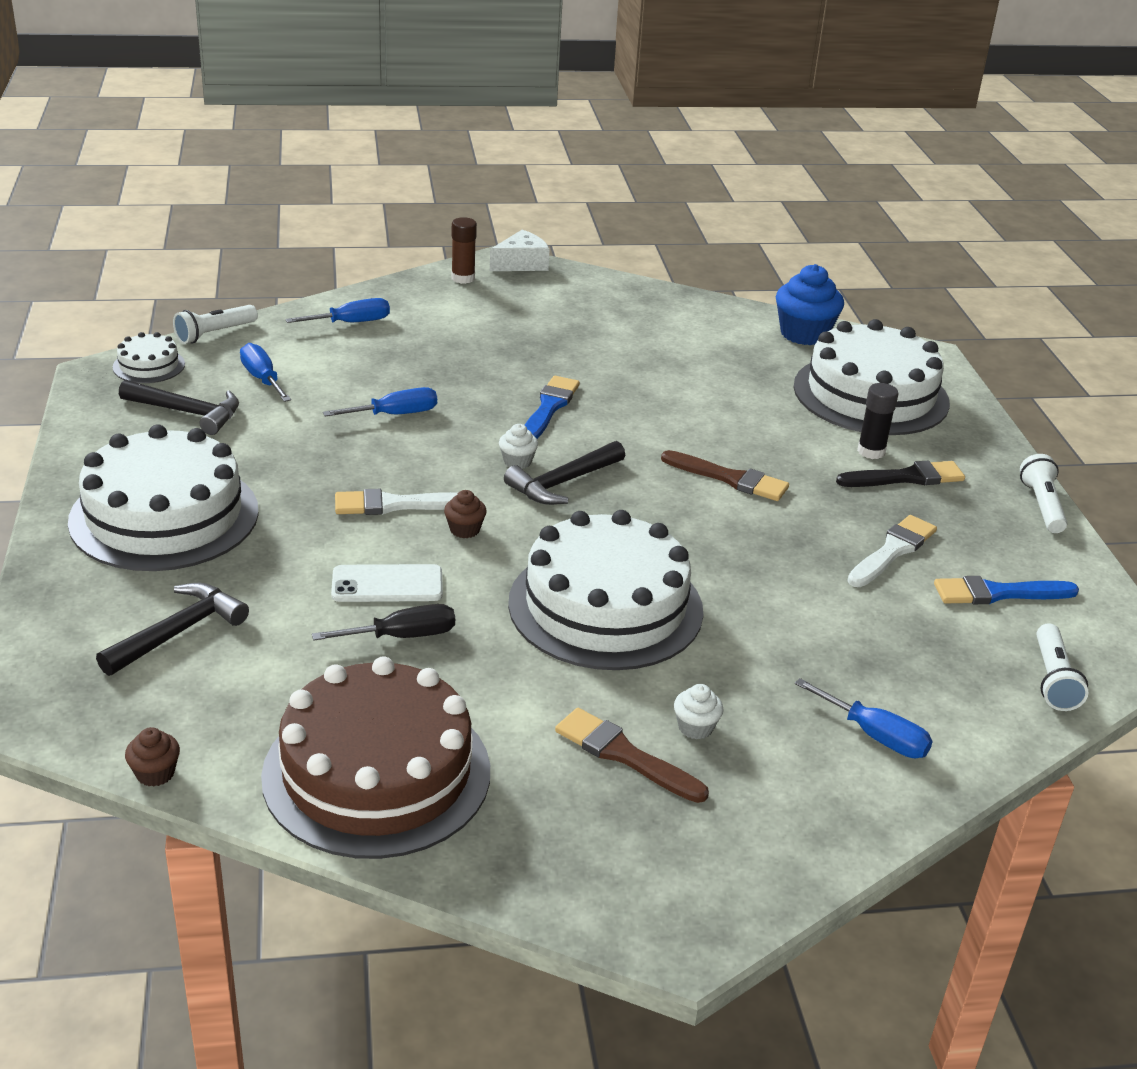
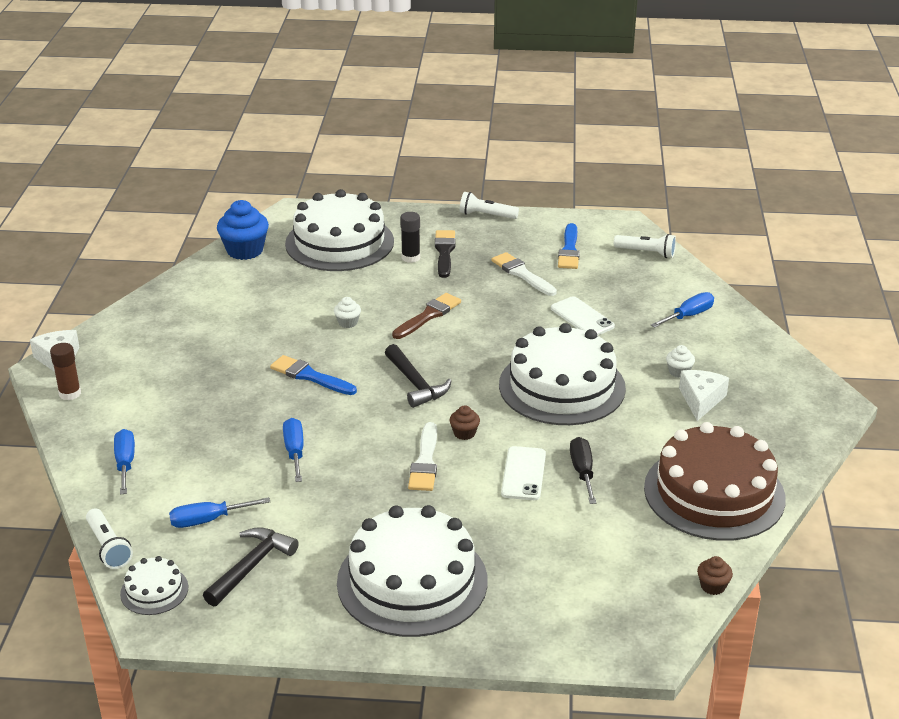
camera: 75 degrees left, 0 degrees up
(178, 632) = (564, 574): black hammer -> none
(517, 461) = (382, 400): white cupcake -> white cupcake (348, 322)
(624, 755) = (701, 400): brown brush -> white cheese
(803, 616) = (582, 317): none -> white phone

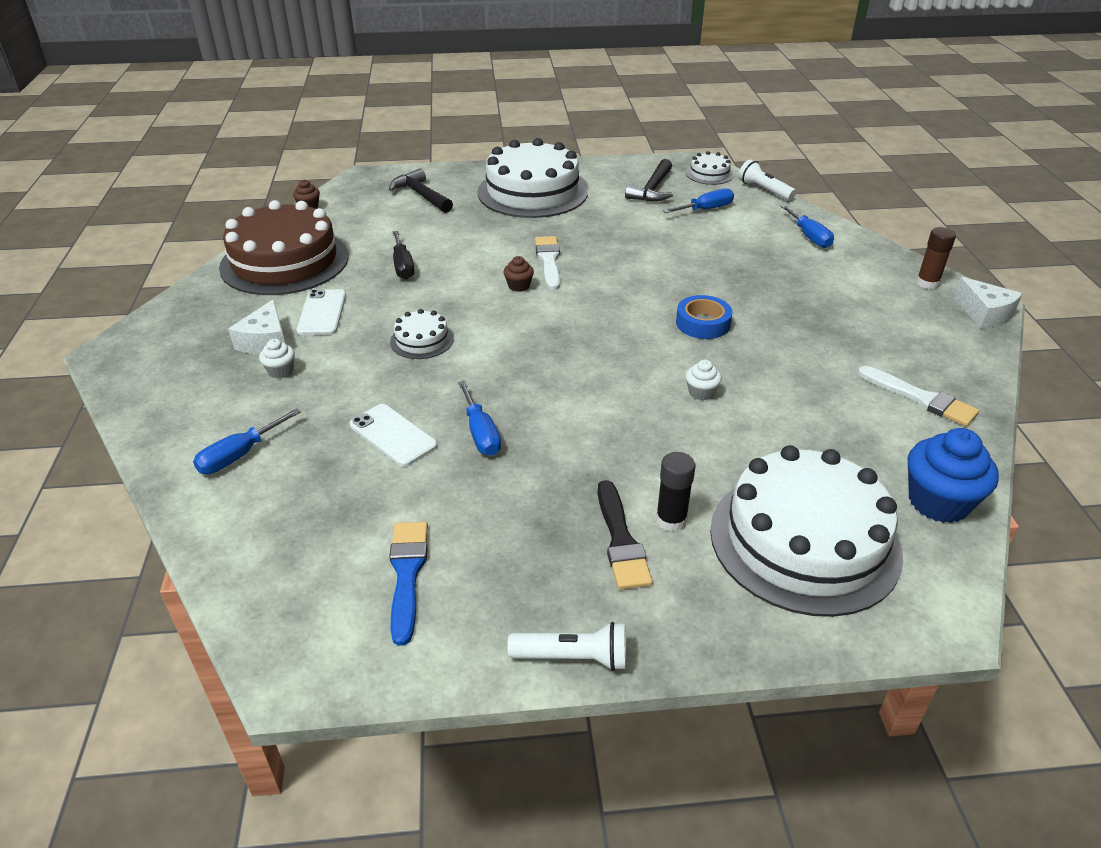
camera: 170 degrees right, 5 degrees up
(294, 451) = (670, 257): blue screwdriver -> blue screwdriver (480, 433)
(310, 376) = (703, 323): blue brush -> blue tape
(416, 384) = (584, 327): black hammer -> black hammer (421, 195)
(428, 316) = (602, 414): brown brush -> none
(522, 274) = (484, 506): white brush -> white brush (921, 398)
(523, 474) = (457, 260): white phone -> white phone (322, 313)
(562, 386) = (422, 340): white cake -> white cake, size x0.44
(646, 252) = (268, 586): white flashlight -> none

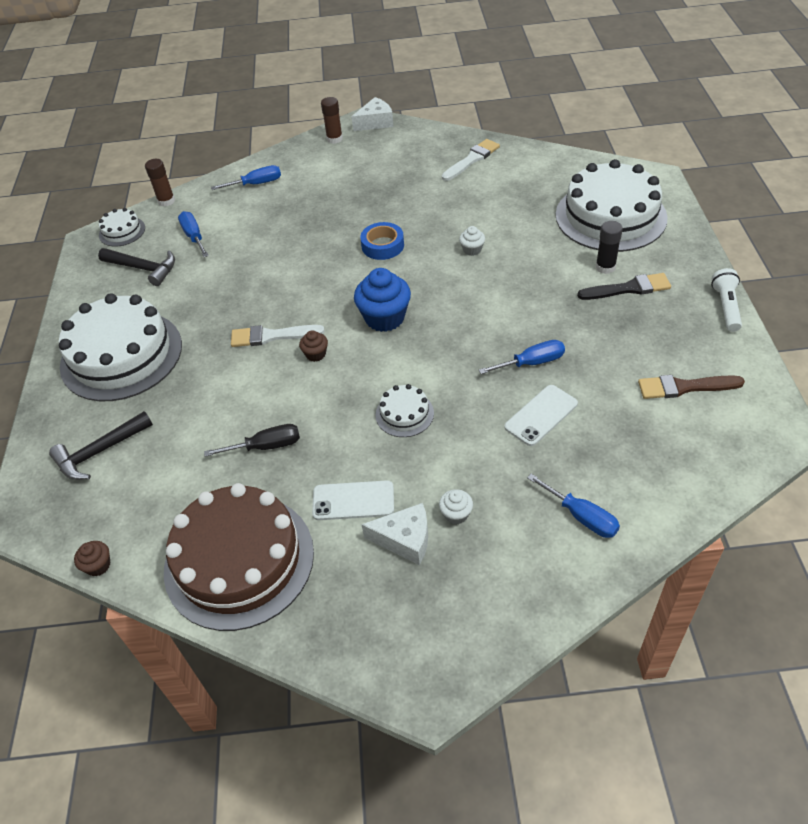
camera: 85 degrees left, 10 degrees up
(407, 574) = (684, 387): blue brush -> brown brush
(764, 190) = (166, 201): white flashlight -> brown glue stick
(938, 502) = (568, 166): blue cupcake -> blue cupcake (384, 318)

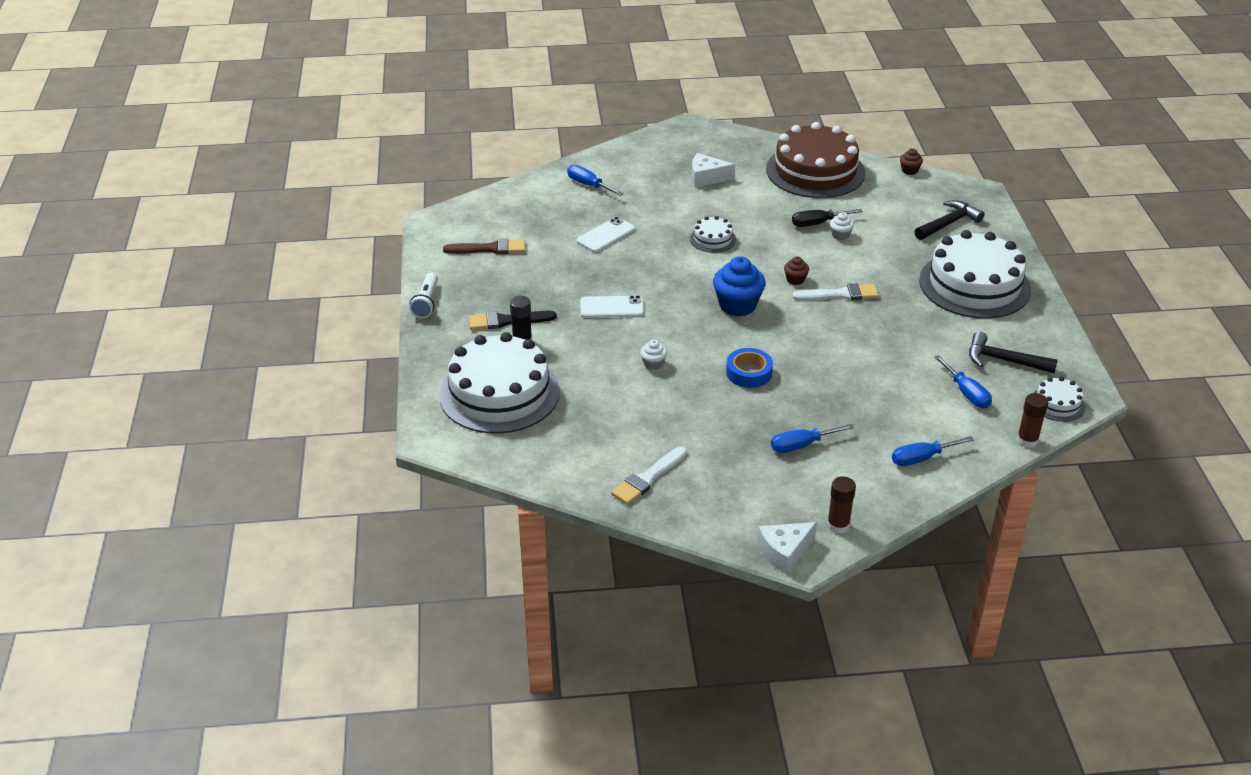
camera: 175 degrees right, 10 degrees down
(353, 501) = (744, 195): white phone -> white phone (612, 307)
(456, 514) = (672, 187): white cupcake -> white cupcake (840, 235)
(532, 363) = (607, 268): blue screwdriver -> blue screwdriver (801, 445)

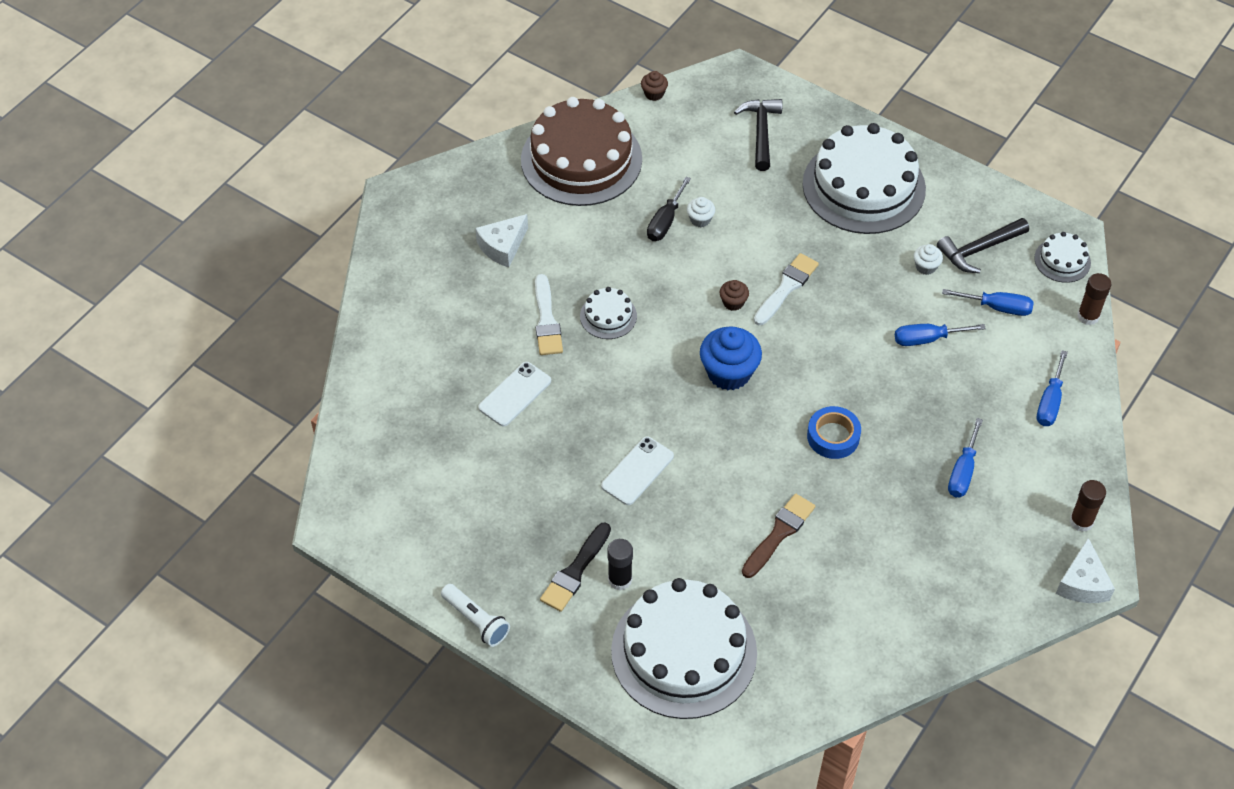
camera: 50 degrees left, 15 degrees up
(489, 249) = (437, 506): brown brush -> brown brush (779, 533)
(588, 185) = (412, 348): blue screwdriver -> blue screwdriver (927, 339)
(606, 235) = (515, 394): white phone -> white phone turned 45 degrees clockwise
(648, 478) = (909, 615): white brush -> white brush (546, 320)
(653, 364) = (754, 499): white cupcake -> white cupcake (926, 267)

